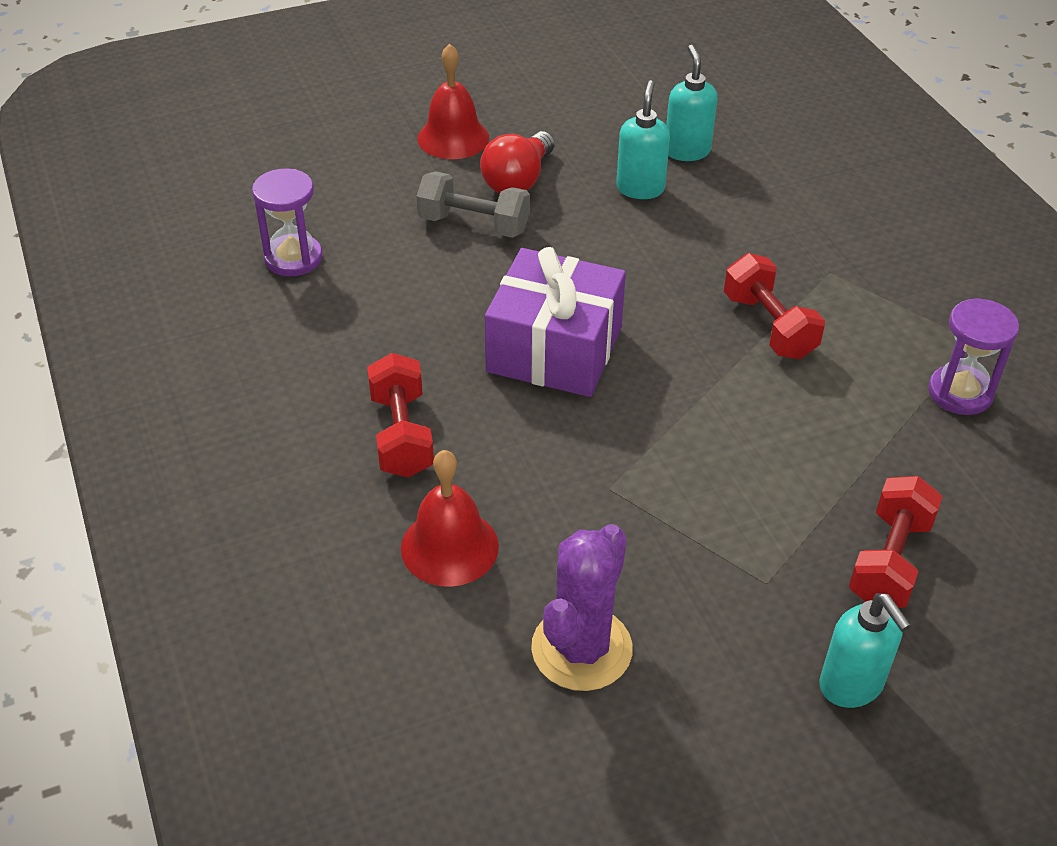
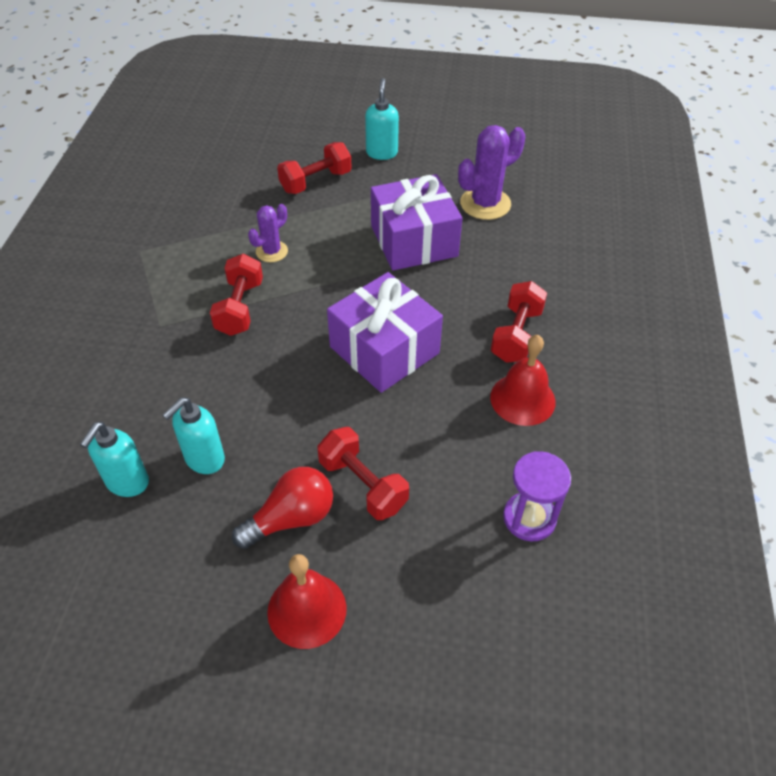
camera: 150 degrees left, 5 degrees up
(449, 547) = (522, 266): red bell -> red bell (522, 399)
(474, 224) = (362, 485): grey dumbbell -> red dumbbell
(641, 518) = (413, 241): none -> purple gift
(816, 412) = (271, 251): none -> purple cactus
(960, 393) = (186, 230): purple hourglass -> none

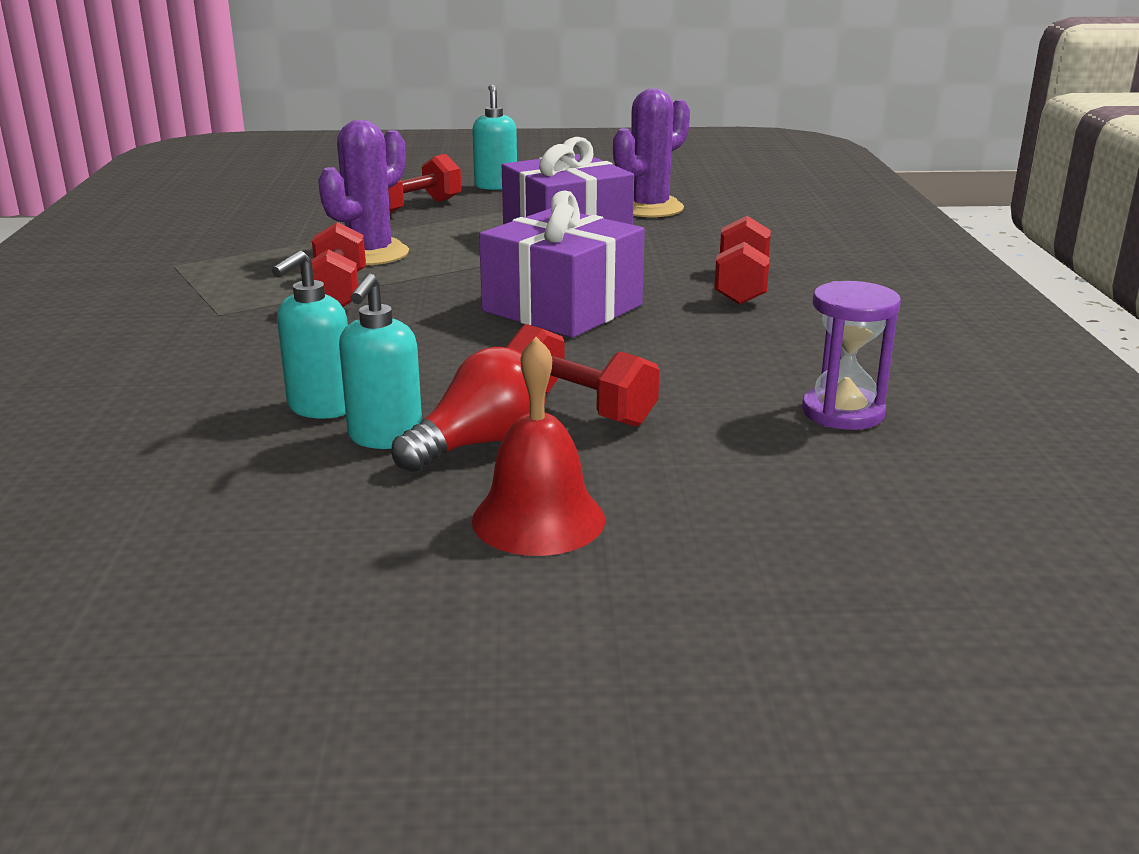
camera: 10 degrees left, 25 degrees down
(127, 482) = (197, 437): turquoise soap dispenser -> turquoise soap dispenser (385, 438)
(271, 251) = (370, 254): purple cactus -> purple cactus, size x1.67
(522, 399) = (777, 328): red bell -> none

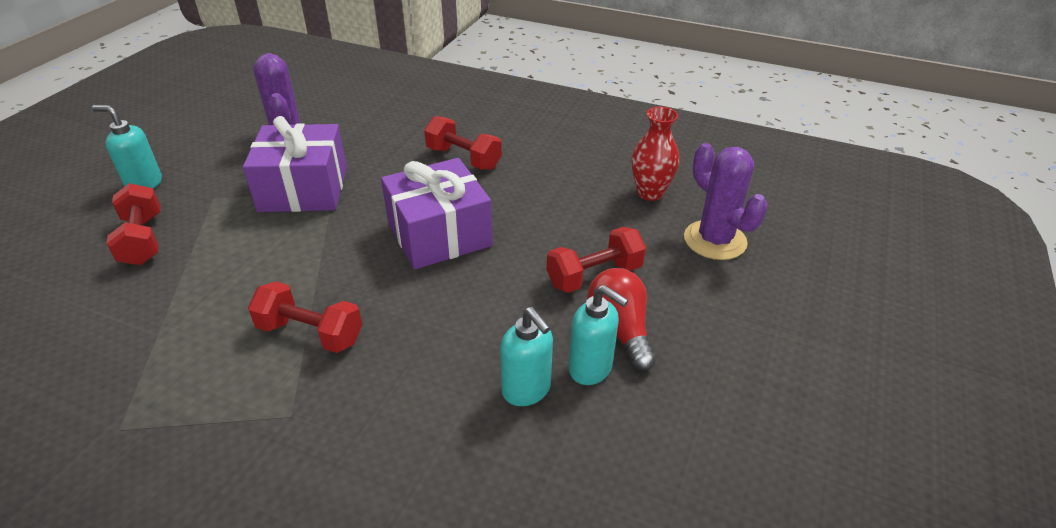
camera: 65 degrees left, 15 degrees up
(370, 254) = (234, 293): purple cactus -> purple cactus (715, 240)
(538, 519) = (720, 332): red bell -> none
(843, 412) = (650, 193): purple hourglass -> red vase

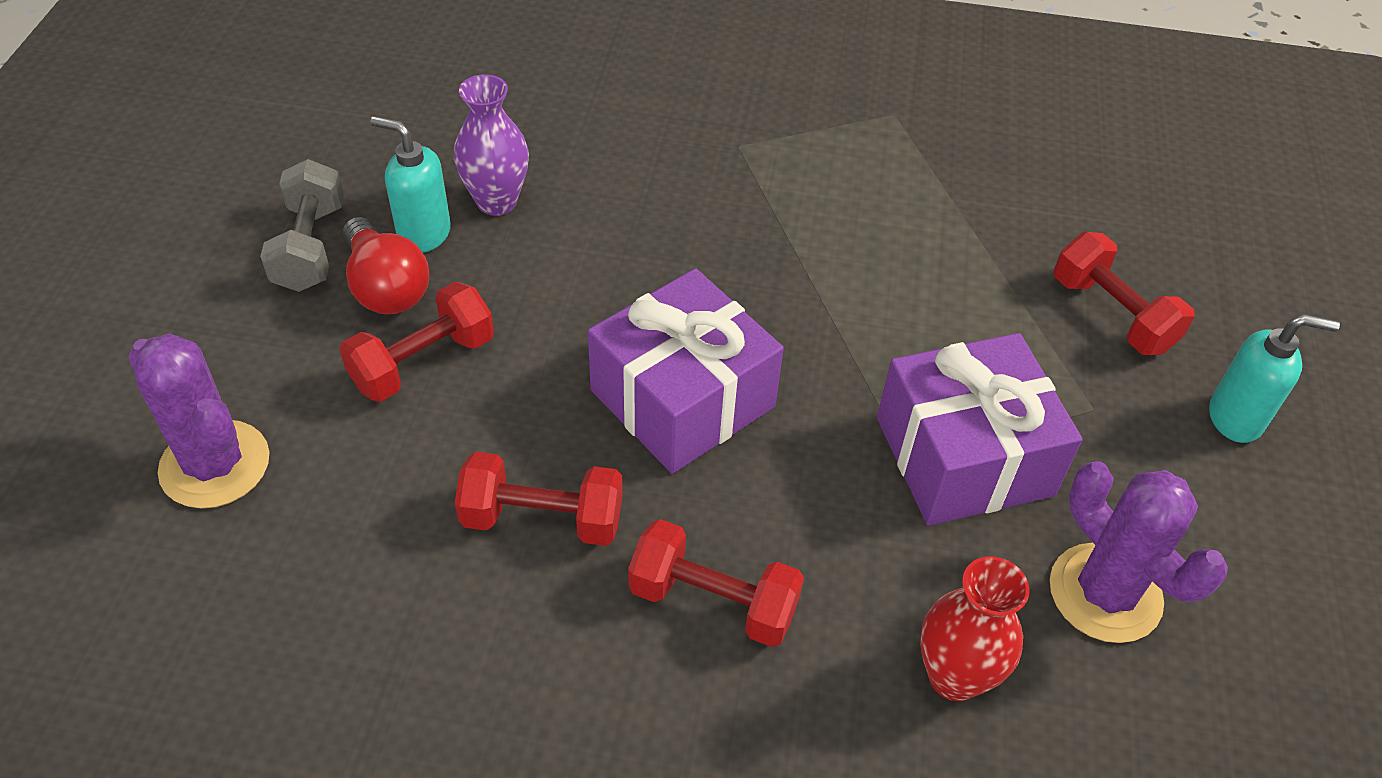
camera: 165 degrees right, 10 degrees up
(310, 333) = (776, 225): red dumbbell -> red dumbbell (542, 518)
(526, 390) = (497, 202): turquoise soap dispenser -> purple vase
(650, 193) = (317, 566): red vase -> red vase (954, 676)
(683, 371) = (310, 247): none -> grey dumbbell

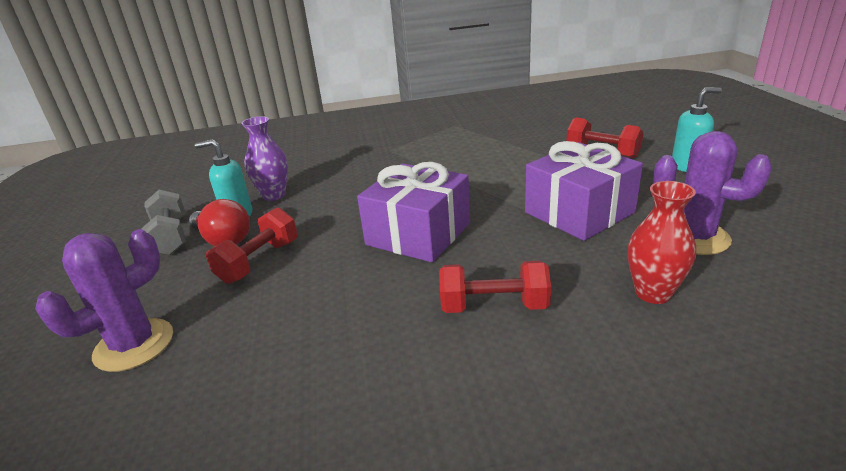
camera: 15 degrees left, 20 degrees down
(215, 464) = (134, 345): purple cactus -> purple cactus turned 75 degrees counterclockwise
(542, 518) = (367, 303): red dumbbell -> none

